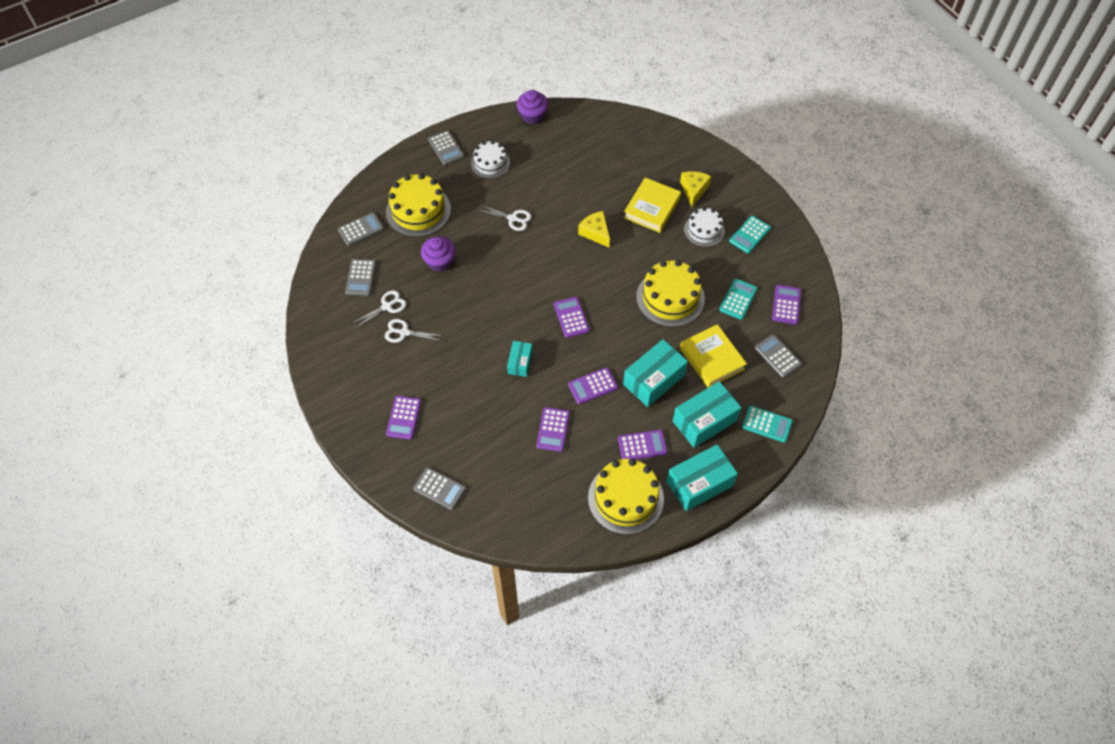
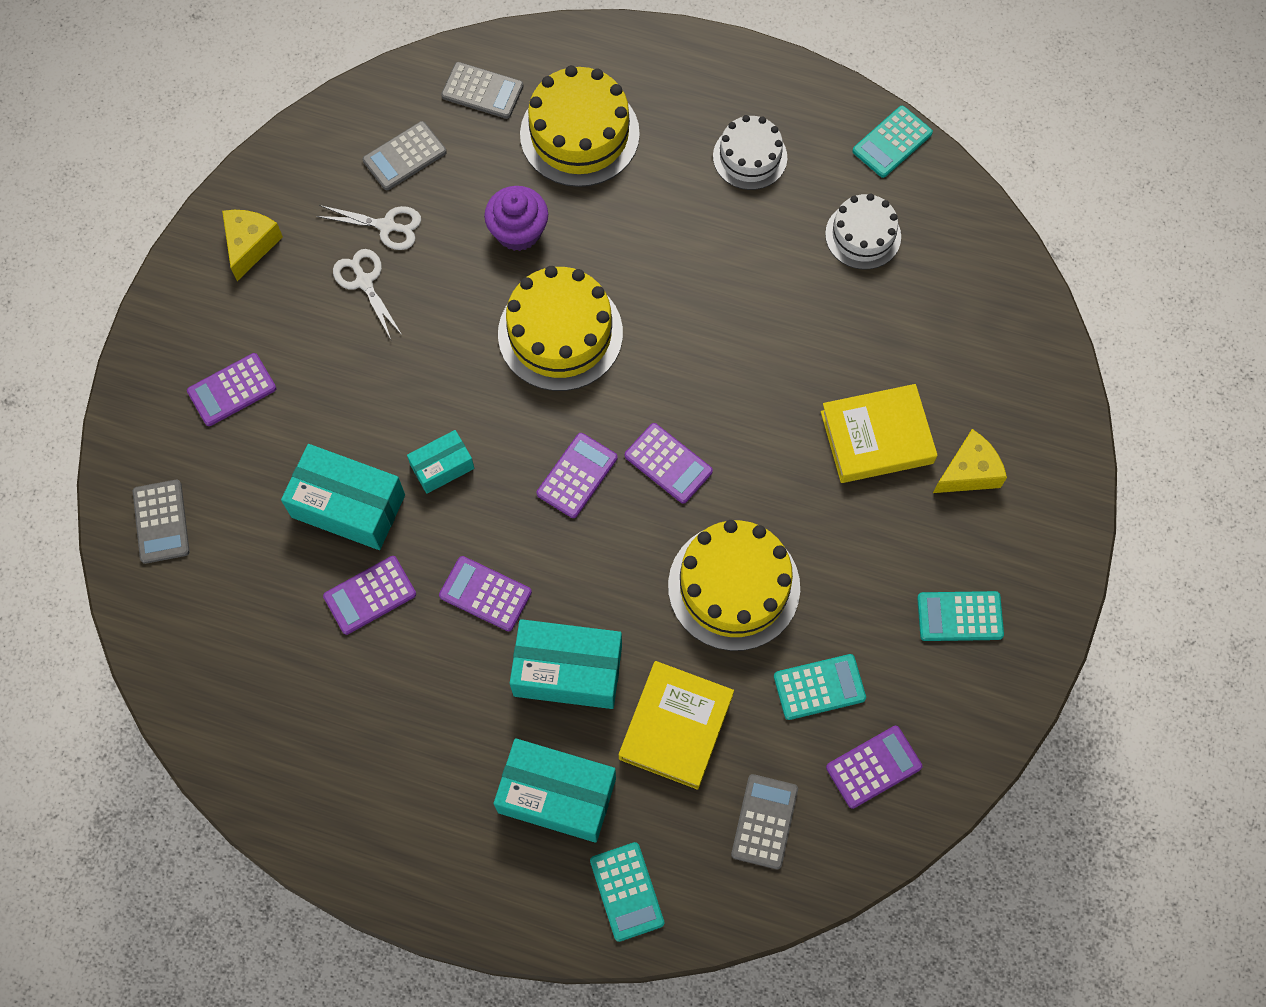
camera: 50 degrees right, 10 degrees up
(446, 148) = (721, 80): grey calculator -> none
(512, 218) = (679, 264): white scissors -> none
(532, 116) = (892, 142): purple cupcake -> turquoise calculator
(595, 233) = (757, 394): yellow cheese -> yellow cheese (250, 245)
(625, 498) = (338, 778): yellow cake -> yellow cake (560, 333)
(642, 445) = (443, 736): purple calculator -> purple calculator (668, 463)
(699, 483) = (444, 865): turquoise box -> turquoise box (348, 506)
(704, 230) = (905, 543): white cake -> white cake (863, 235)

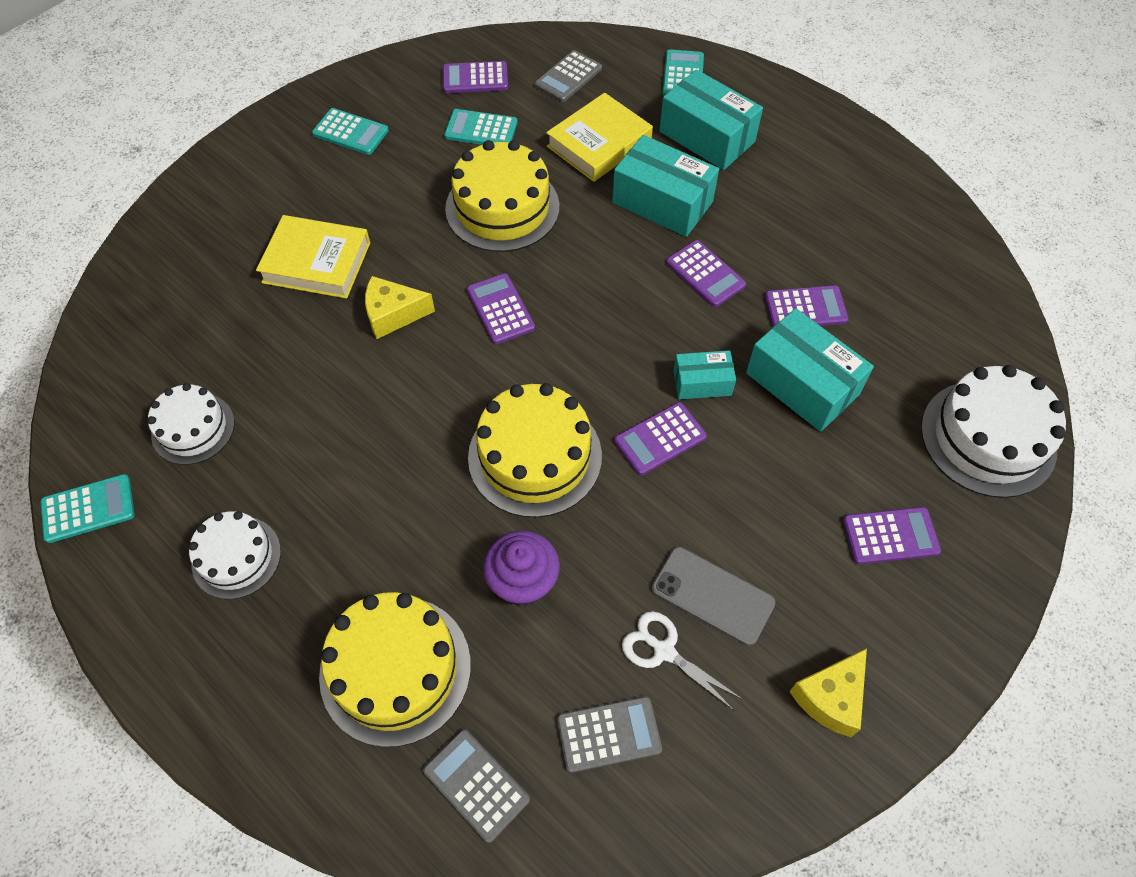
camera: 155 degrees left, 10 degrees down
(161, 522) = (988, 438): grey calculator -> white cake
(364, 281) = (712, 595): white scissors -> grey phone
(577, 475) = (584, 330): purple calculator -> purple calculator (660, 439)
(969, 472) = (266, 213): yellow cheese -> yellow cheese (393, 314)

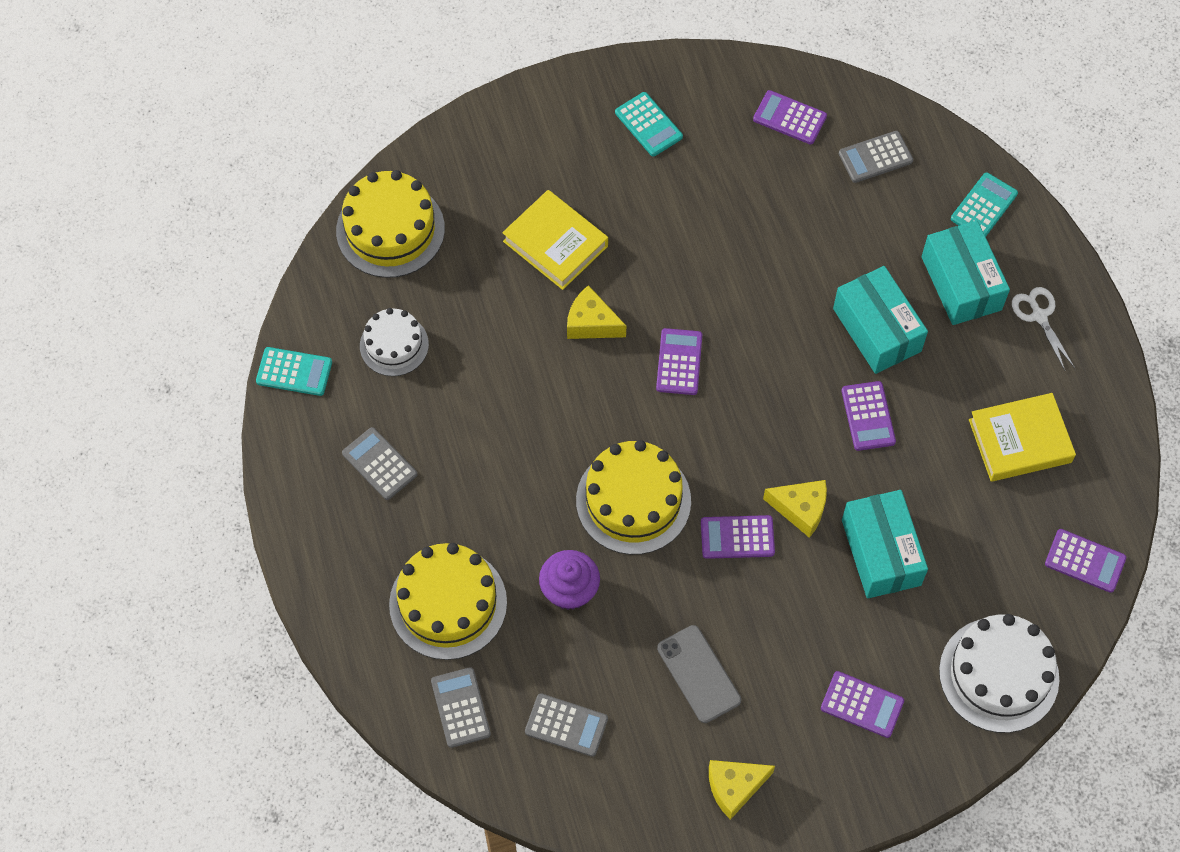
camera: 30 degrees right, 5 degrees up
(236, 557) = (379, 464): white cake -> grey calculator
(481, 130) = (763, 177): turquoise calculator -> none
(502, 207) = (736, 266): yellow cake -> yellow cake (390, 230)
(599, 143) = (859, 243): yellow book -> yellow book (1020, 441)
(664, 651) = (639, 692): white scissors -> white scissors (1039, 316)
(702, 383) = (801, 509): turquoise box -> yellow cheese
(805, 308) = (931, 490): purple calculator -> purple calculator (1085, 561)

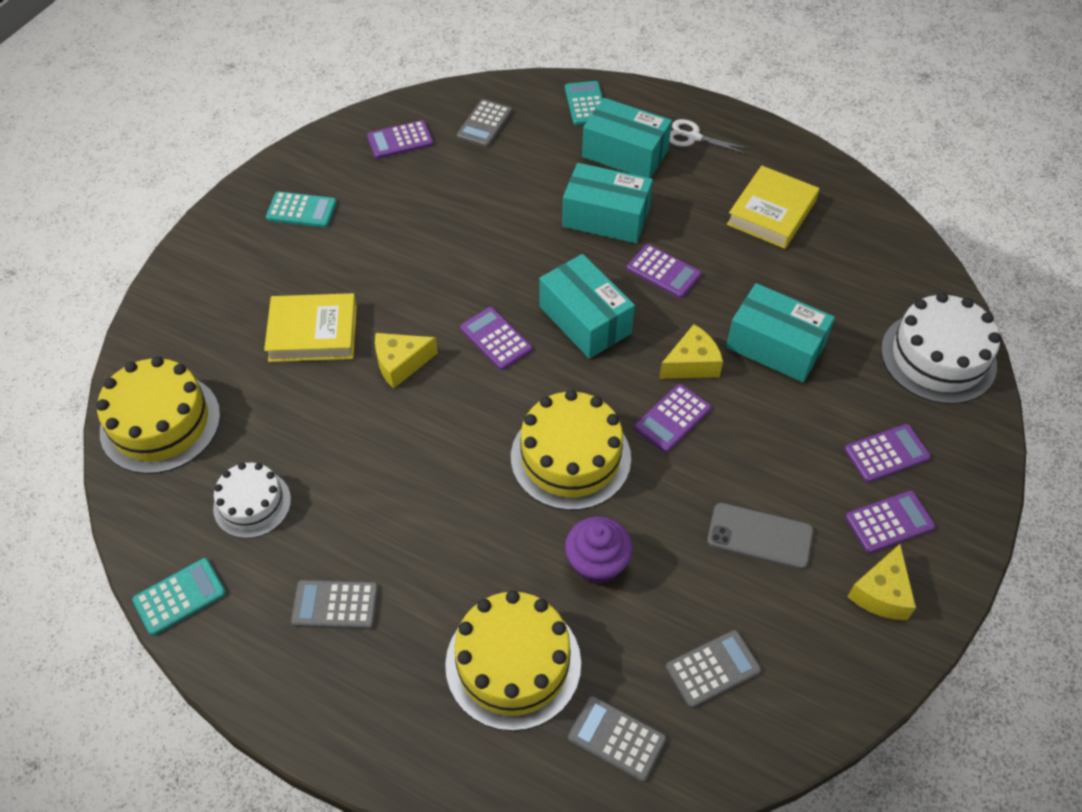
camera: 45 degrees left, 10 degrees down
(761, 404) = (585, 320): none -> turquoise box
(1085, 561) = (895, 248): purple calculator -> purple calculator (889, 522)

